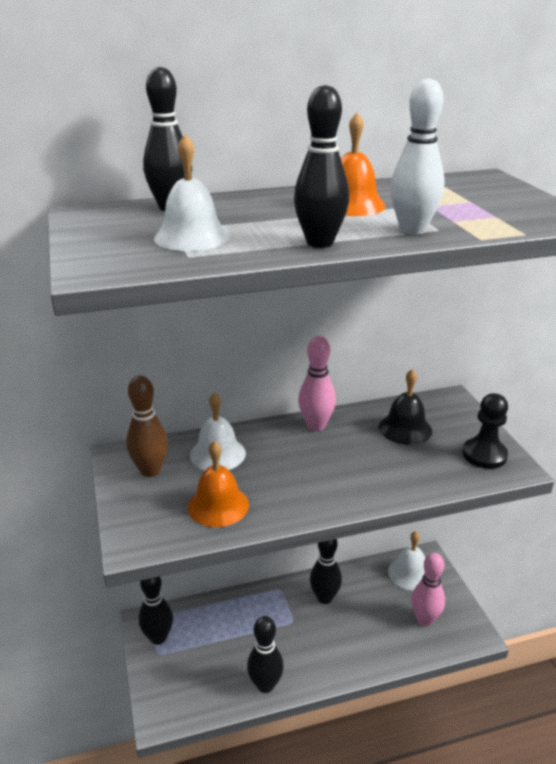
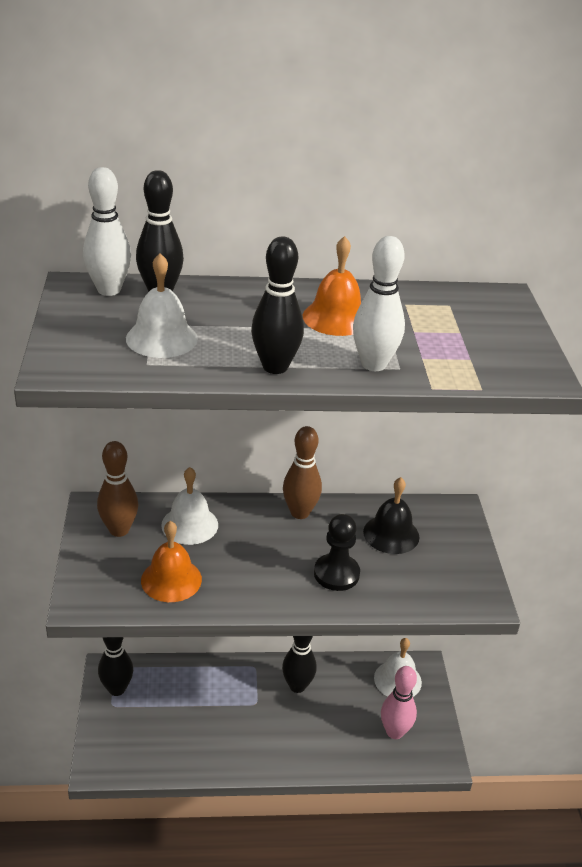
camera: 10 degrees right, 5 degrees up
(118, 211) = (109, 290): none -> white bowling pin
(265, 685) = (208, 760): black bowling pin -> none
(316, 425) = (300, 512): pink bowling pin -> brown bowling pin
(484, 455) = (460, 580): black pawn -> black pawn (336, 574)

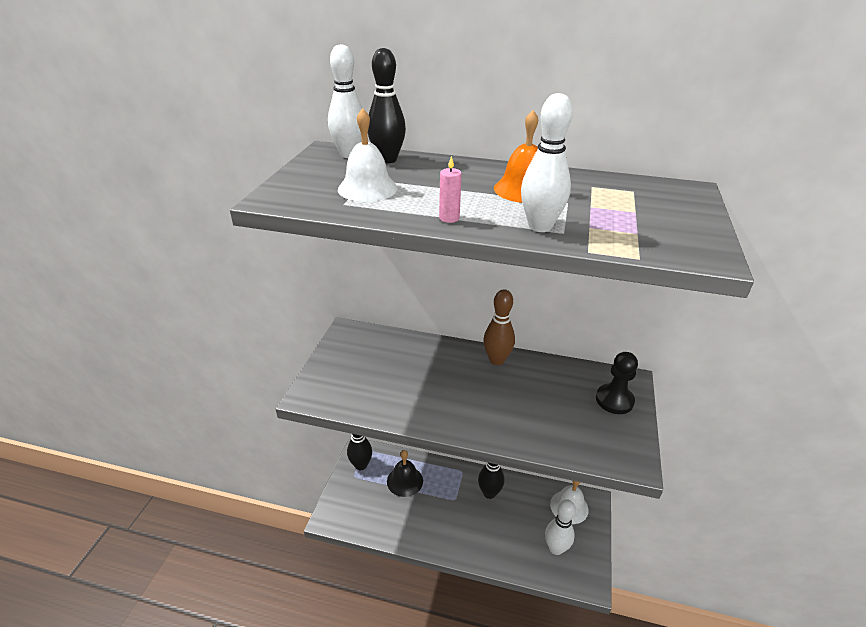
camera: 20 degrees right, 0 degrees up
(119, 530) = (357, 349): brown bowling pin -> none
(171, 579) = (379, 392): orange bell -> none
(189, 525) = (409, 354): white bell -> none
(275, 367) = (449, 218): black bowling pin -> pink candle
(336, 574) = (510, 413): black pawn -> black pawn (614, 400)
(391, 534) = (566, 390): black bell -> black bell (405, 481)
(394, 732) = (556, 548): pink bowling pin -> white bowling pin

